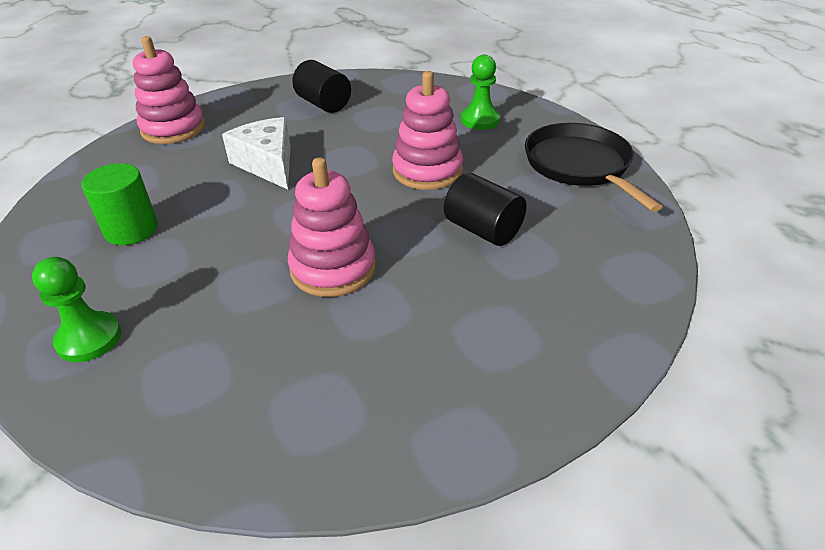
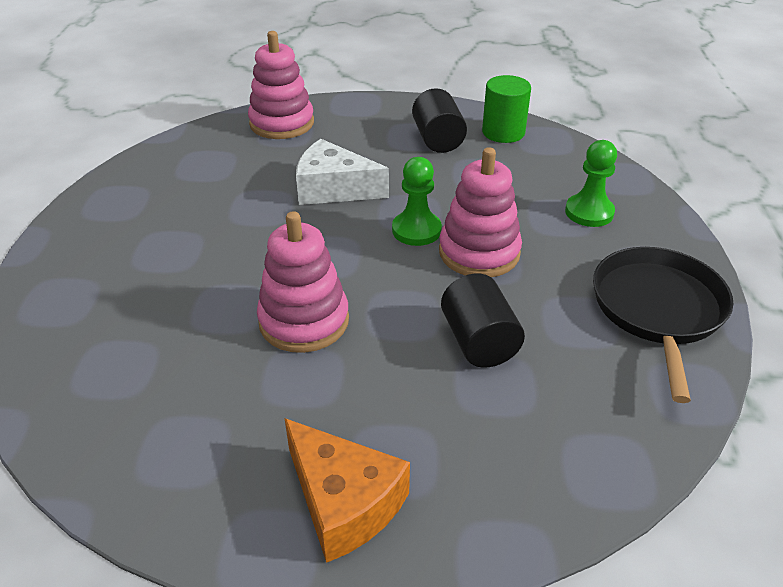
camera: 30 degrees right, 0 degrees up
(89, 338) = (75, 301): green pawn -> green pawn (416, 230)
(131, 230) = (175, 214): green cylinder -> green cylinder (503, 132)
(268, 164) = (333, 189): white cheese -> white cheese turned 75 degrees counterclockwise
(488, 383) = (343, 502): none -> orange cheese

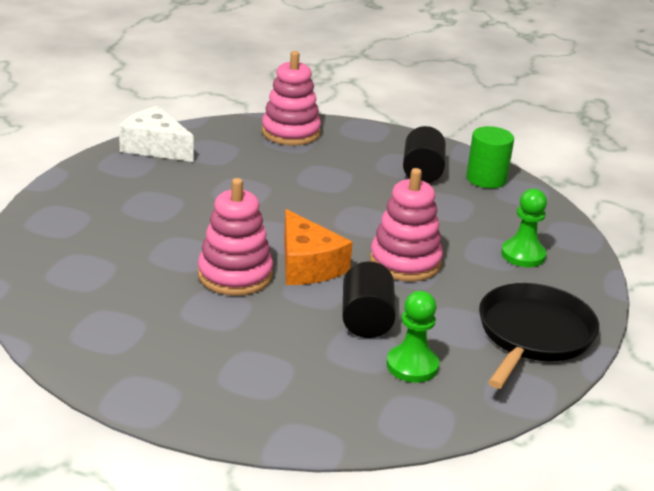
camera: 15 degrees right, 10 degrees down
(333, 189) = (308, 191): white cheese -> white cheese (155, 147)
(343, 502) = (206, 387): orange cheese -> orange cheese (307, 265)
(416, 230) = (361, 235): green pawn -> green pawn (412, 365)

